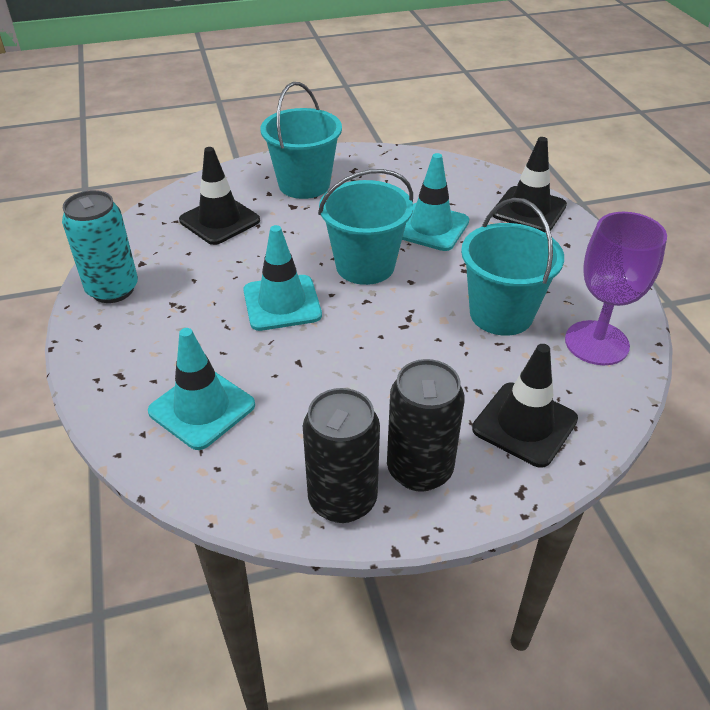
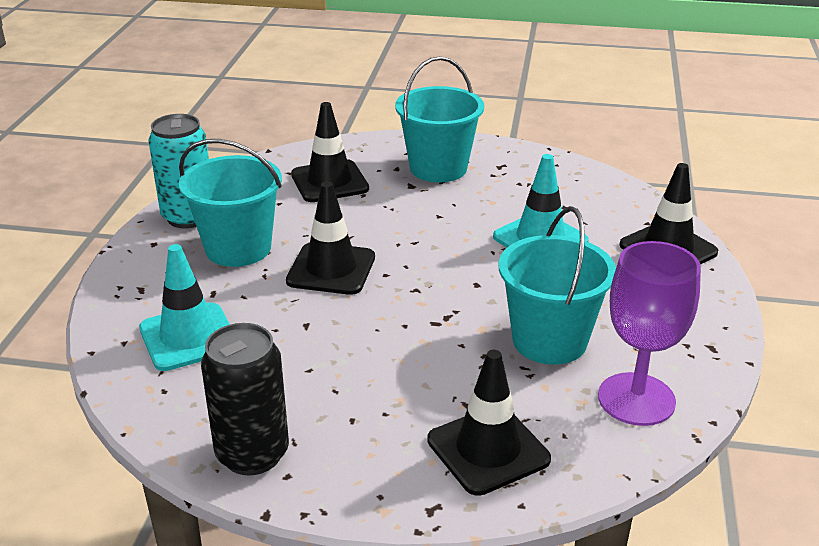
camera: 25 degrees right, 10 degrees down
(282, 303) = (331, 269): turquoise traffic cone -> black traffic cone
(365, 266) = (440, 257): turquoise bucket -> turquoise bucket (238, 248)
(419, 469) = (346, 454): black can -> none

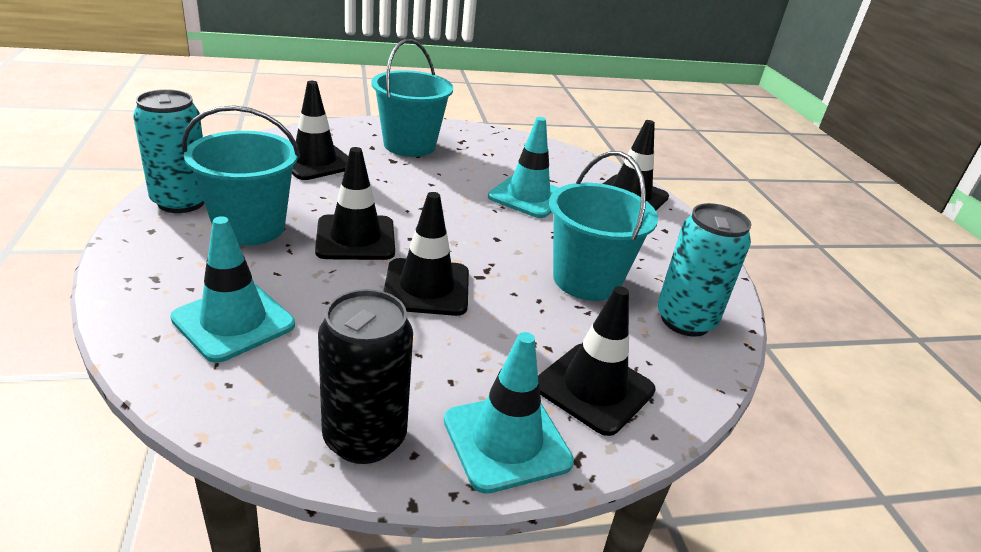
camera: 25 degrees left, 0 degrees up
(374, 481) = (506, 441): none -> turquoise traffic cone
(375, 327) = (426, 287): none -> black traffic cone
(636, 399) = (685, 320): purple goblet -> turquoise can

